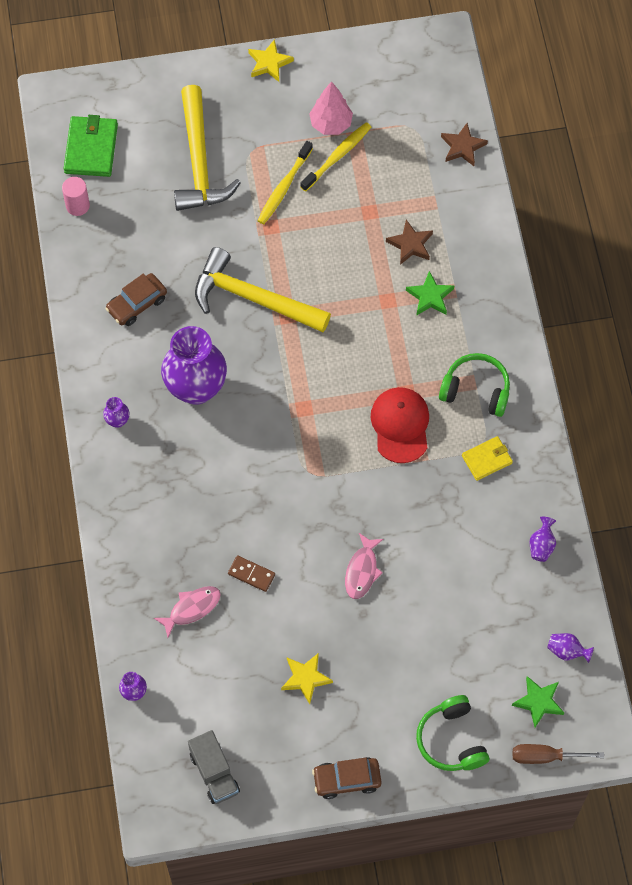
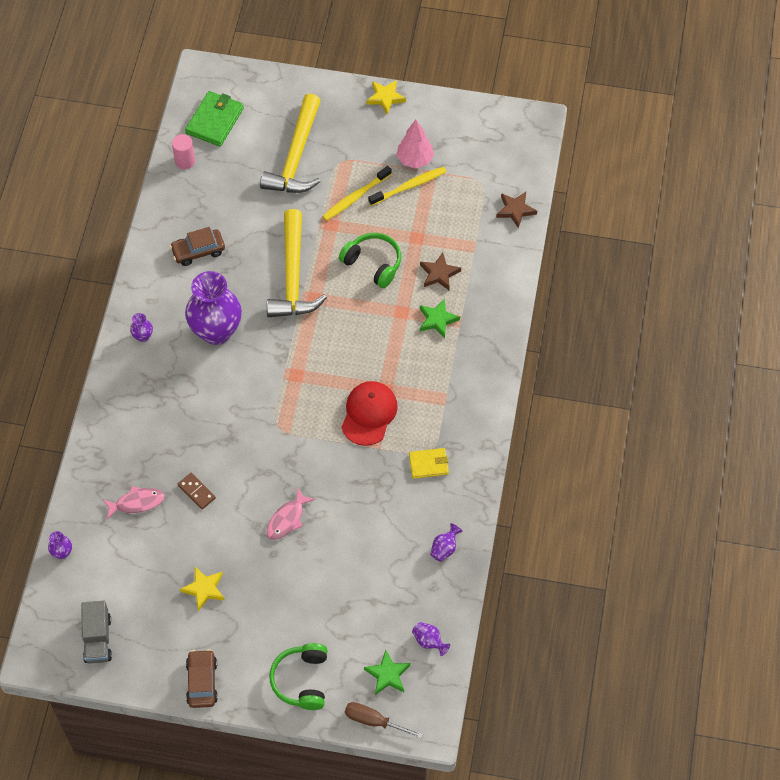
camera: 20 degrees right, 5 degrees down
(253, 298) = (293, 276): yellow hammer -> yellow hammer turned 135 degrees counterclockwise
(347, 779) = (202, 682): brown car -> brown car turned 75 degrees clockwise
(476, 390) = (443, 406): green headphones -> green headphones (373, 263)

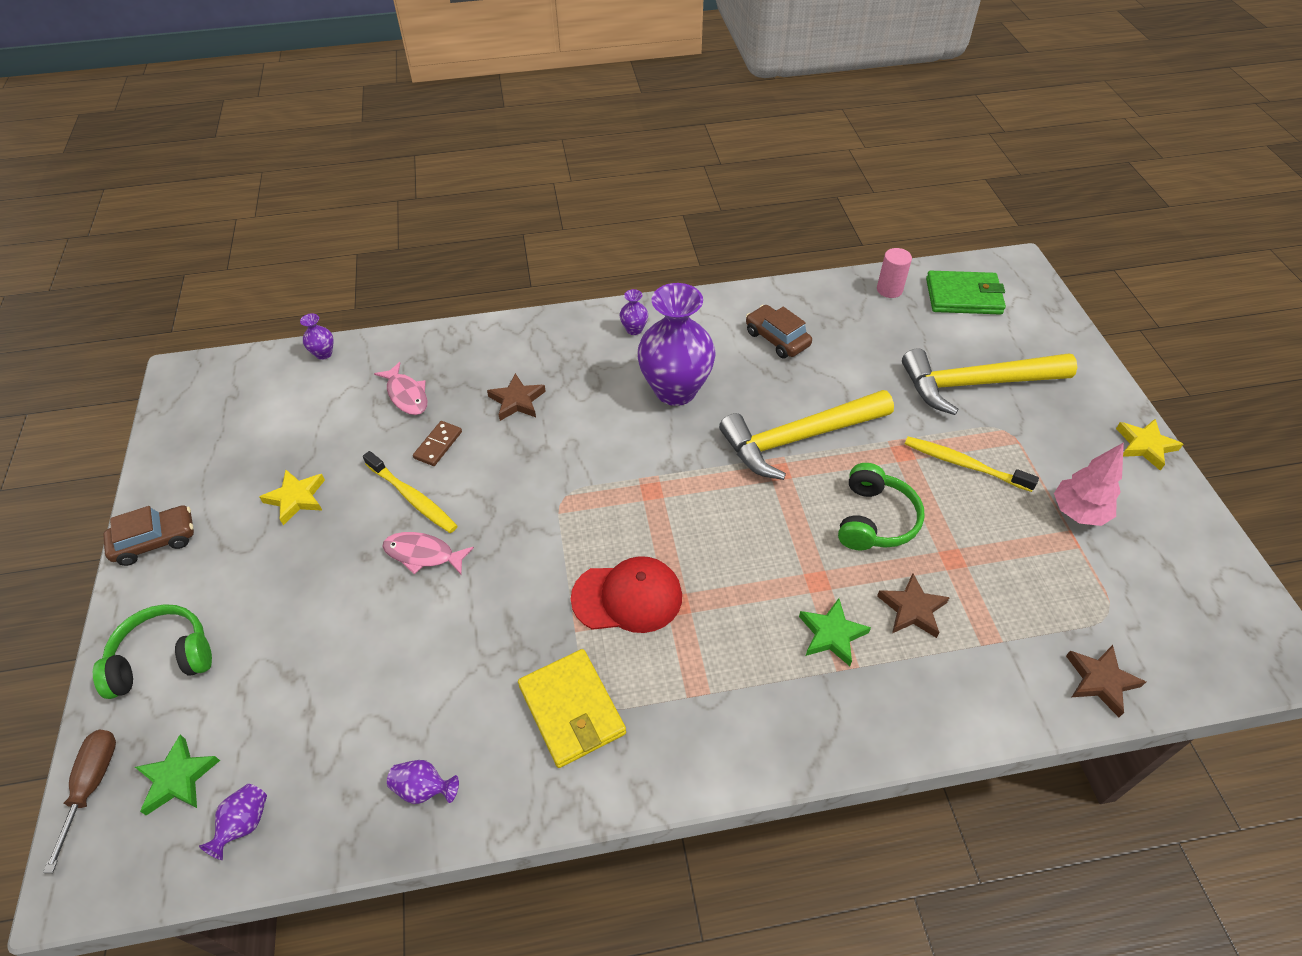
camera: 70 degrees right, 10 degrees down
(98, 639) = (212, 419): grey truck -> none
(178, 432) = (517, 401): none -> brown star
(409, 186) = (1029, 521): yellow toothbrush -> yellow toothbrush (413, 498)
(428, 464) = (571, 710): yellow wallet -> yellow wallet, size x1.59

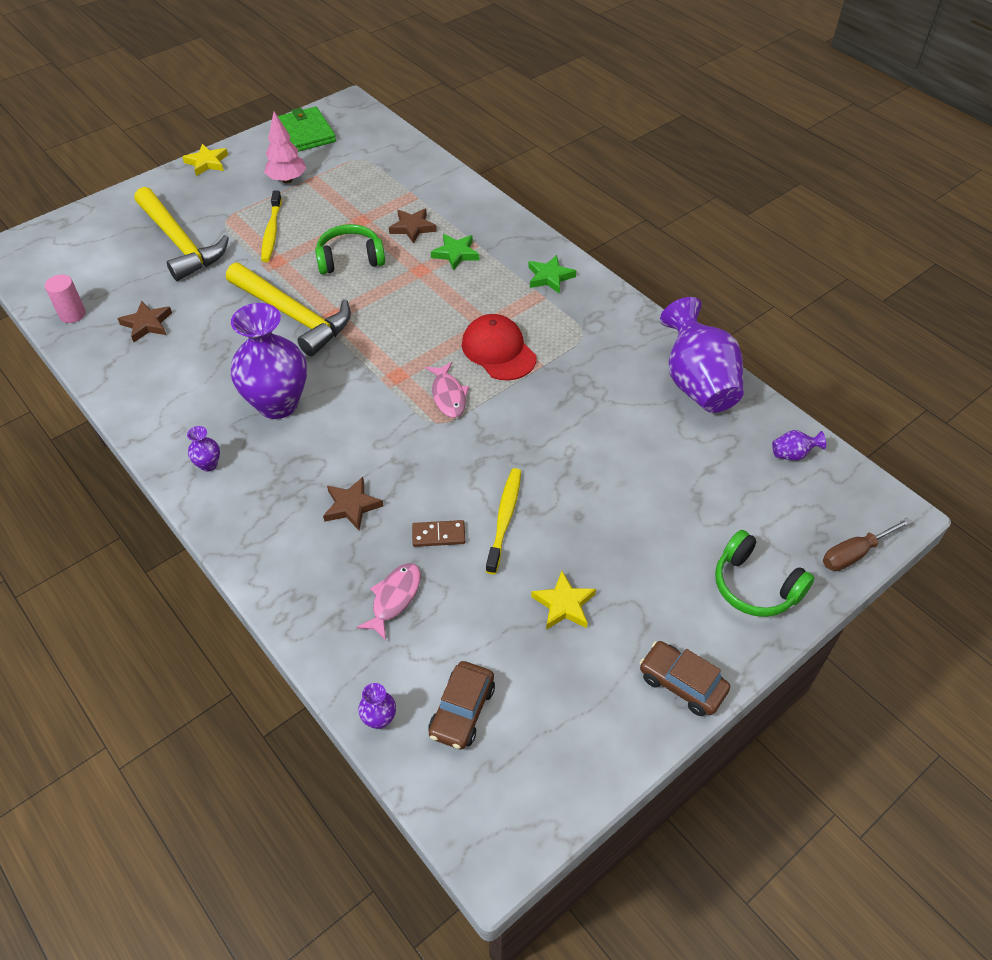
camera: 120 degrees left, 0 degrees up
(178, 778) = (806, 509): green star -> green star (549, 277)
(423, 554) = (549, 479): pink fish -> pink fish (448, 395)
(424, 789) = (697, 384): purple vase -> purple vase, size x2.48
(571, 710) = (596, 342): yellow wallet -> none
(777, 339) = (176, 363): brown car -> brown car (462, 711)
(963, 296) = (65, 270): green wallet -> green wallet (307, 132)
(1100, 681) = (411, 156): brown star -> brown star (147, 324)

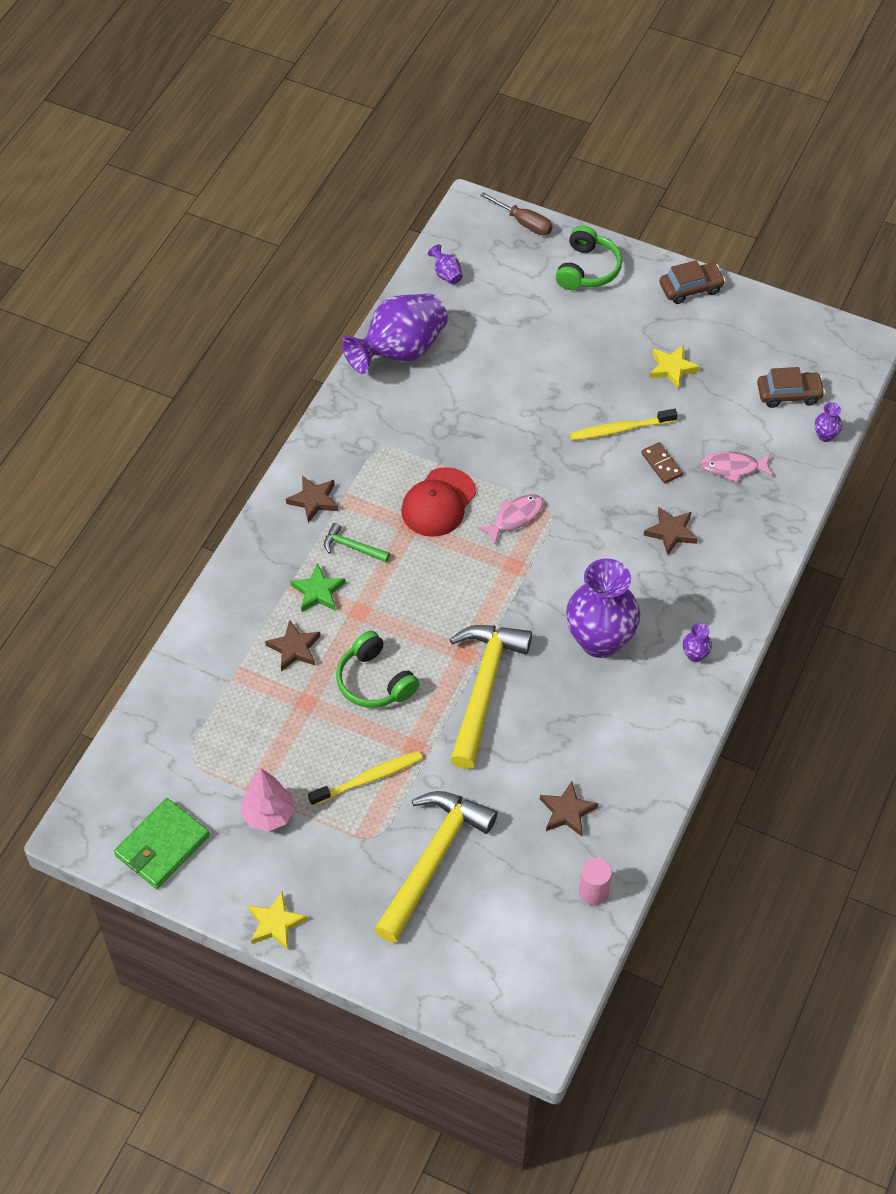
camera: 115 degrees left, 5 degrees up
(486, 285) = (352, 547): none -> green hammer
(549, 277) = (314, 500): green star -> brown star
(682, 683) = (691, 288): brown car -> brown car turned 120 degrees counterclockwise

